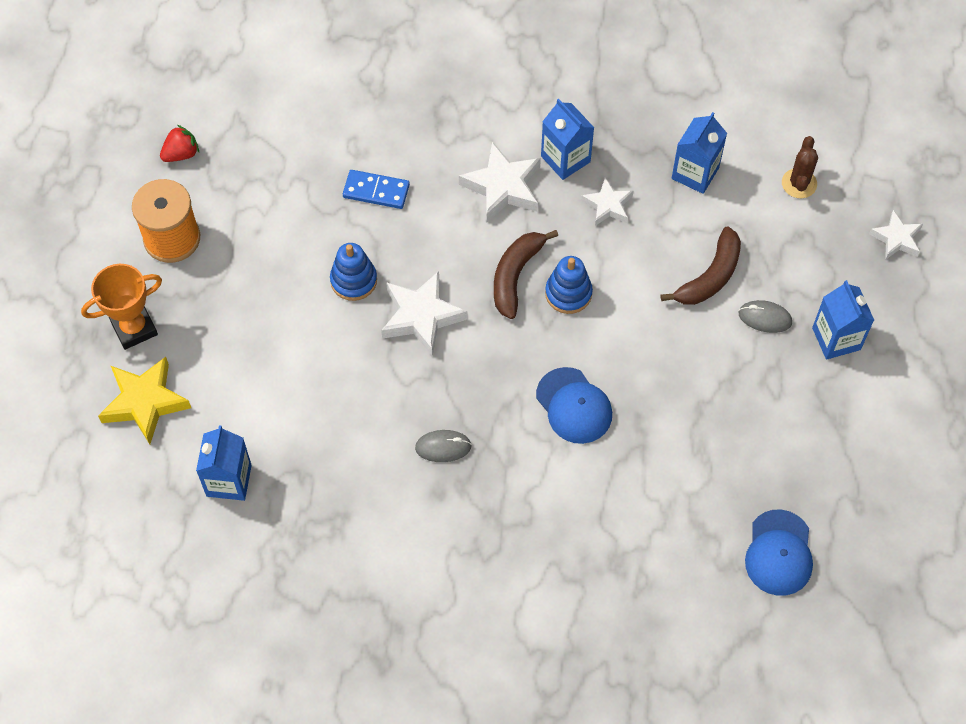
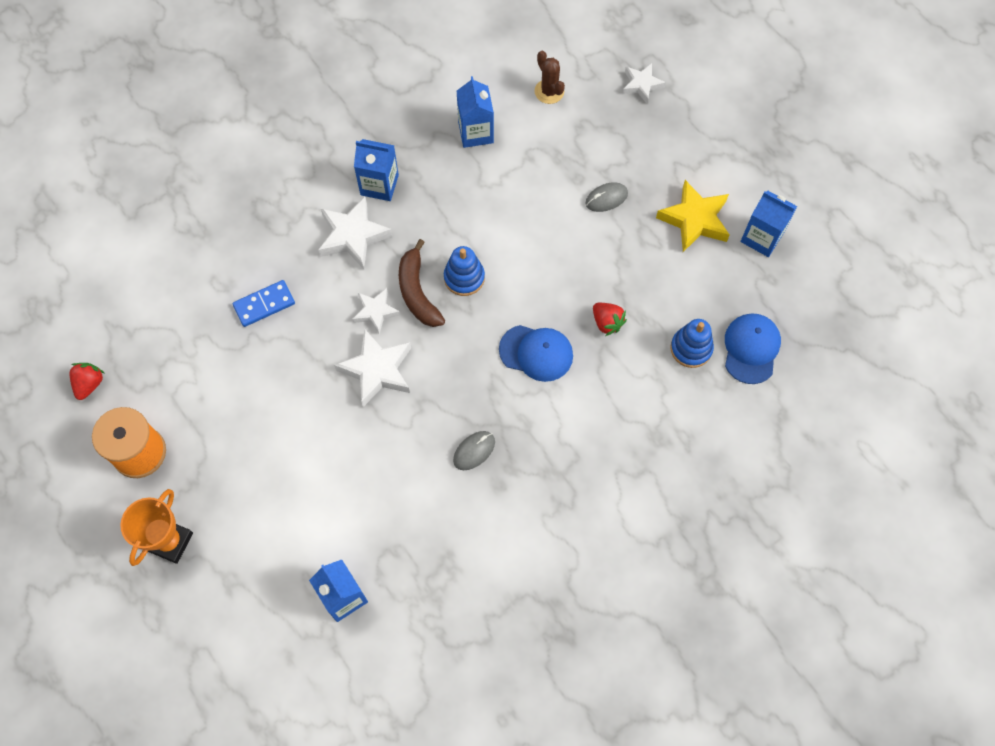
camera: 40 degrees left, 5 degrees up
(145, 402) = (228, 590): yellow star -> yellow star (694, 220)
(353, 280) = (305, 381): blue stacking toy -> blue stacking toy (691, 348)
(608, 205) = (437, 197): white star -> white star (375, 312)
(663, 428) = (607, 322): none -> red strawberry
(710, 276) = (547, 196): brown banana -> none
(779, 553) = (751, 349): blue cap -> blue cap turned 135 degrees counterclockwise
(836, 339) = (662, 179): blue carton -> blue carton (761, 237)

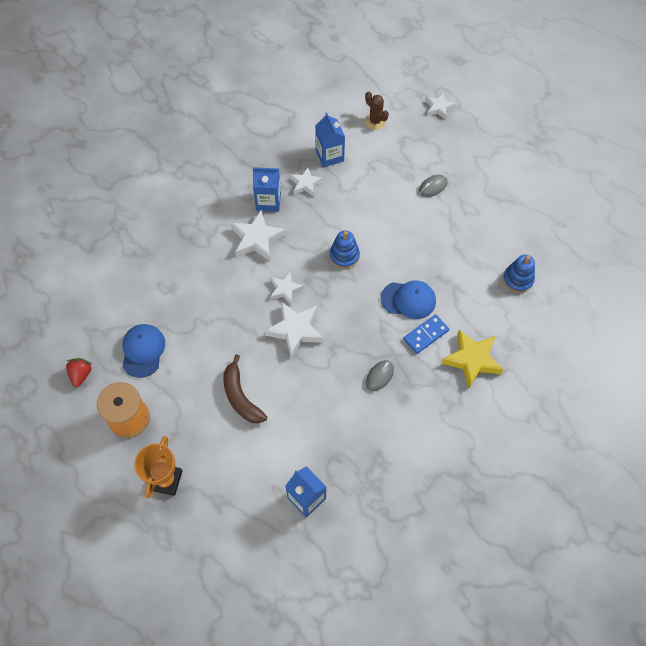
camera: 10 degrees left, 5 degrees down
(264, 305) = (202, 297): blue domino -> blue domino (426, 335)
(417, 292) = (312, 271): brown banana -> brown banana (241, 397)
(434, 168) = (305, 184): none -> white star
(607, 322) = (454, 271): red strawberry -> none
(694, 220) = (498, 192): yellow star -> yellow star (472, 360)
(751, 349) = (560, 273): blue cap -> blue cap (143, 351)
(761, 237) = (547, 197): blue carton -> none

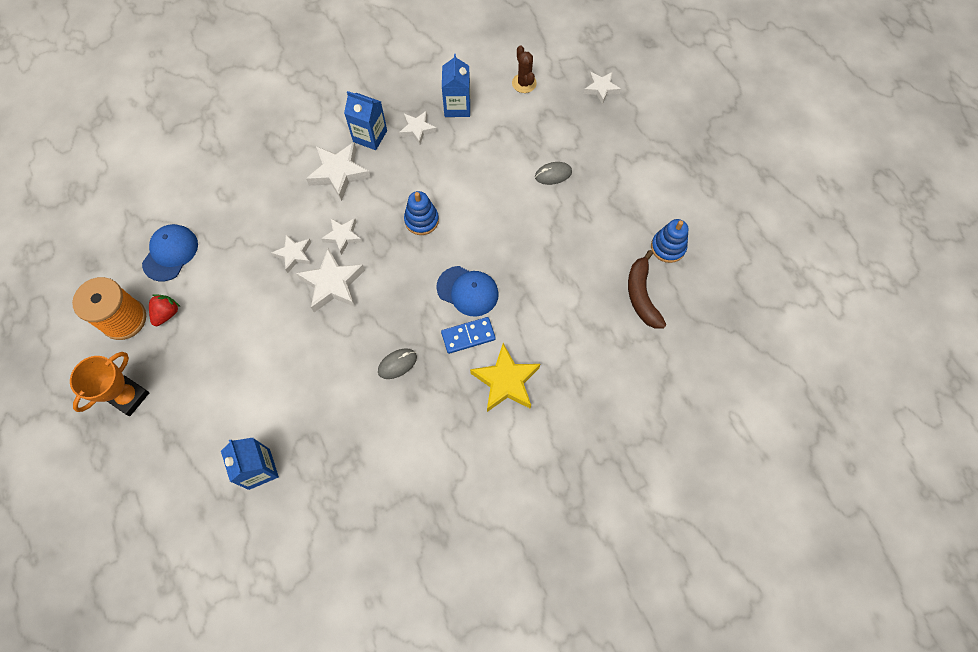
camera: 20 degrees right, 5 degrees up
(81, 375) = (99, 257): red strawberry -> red strawberry (167, 313)
(241, 397) = (244, 336): brown banana -> brown banana (641, 295)
(251, 317) = (294, 254): none -> white star
(517, 279) = (599, 308): blue stacking toy -> blue stacking toy (668, 247)

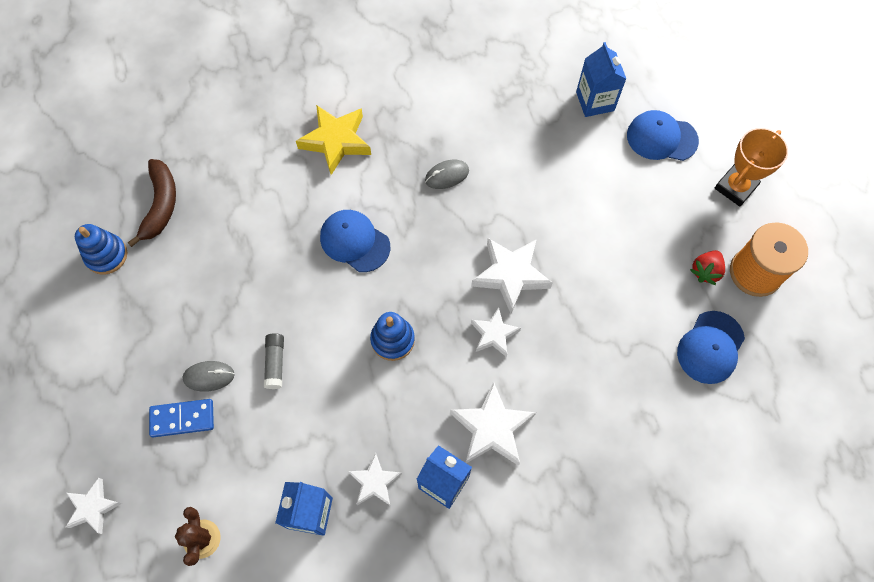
camera: 170 degrees left, 0 degrees up
(194, 438) = (661, 138): none -> blue cap
(294, 254) = (555, 320): white star -> none
(468, 336) = (365, 192): blue domino -> blue domino (182, 418)
(507, 191) = (275, 363): none -> grey glue stick

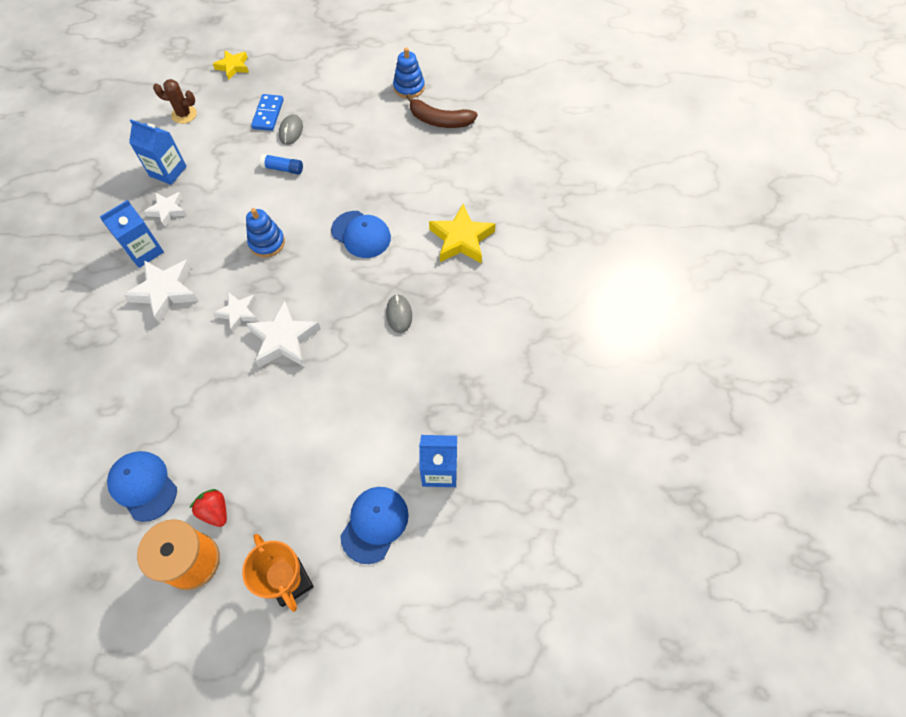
camera: 105 degrees right, 5 degrees down
(93, 507) = (233, 67): white star -> yellow star
(275, 363) = (283, 169): grey glue stick -> blue glue stick
(354, 241) = (361, 234): blue cap -> blue cap turned 75 degrees clockwise

